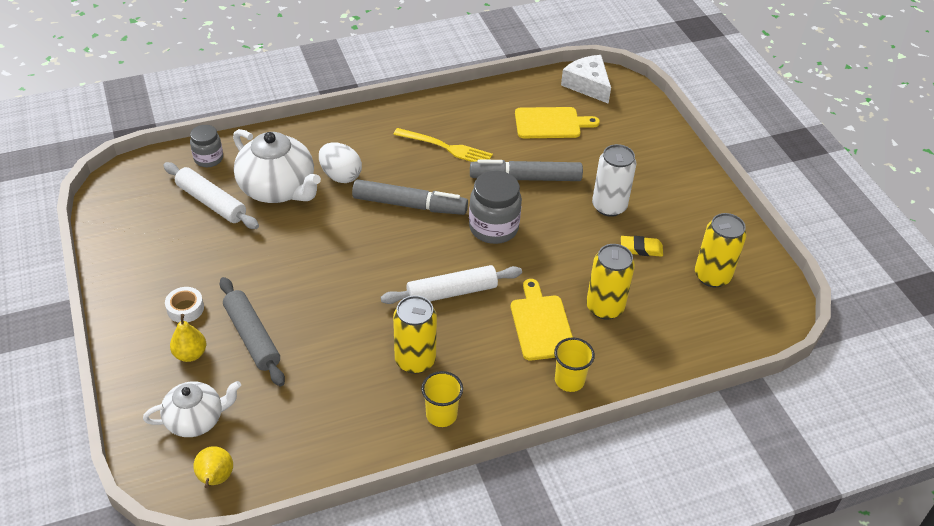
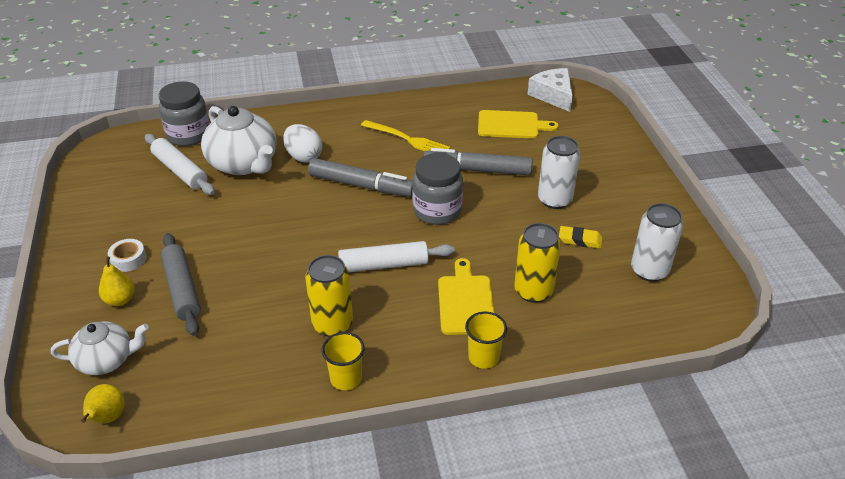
camera: 10 degrees right, 5 degrees down
(208, 159) = (189, 135): grey jar -> grey jar, size x1.62
(712, 276) = (649, 270): yellow can -> white can

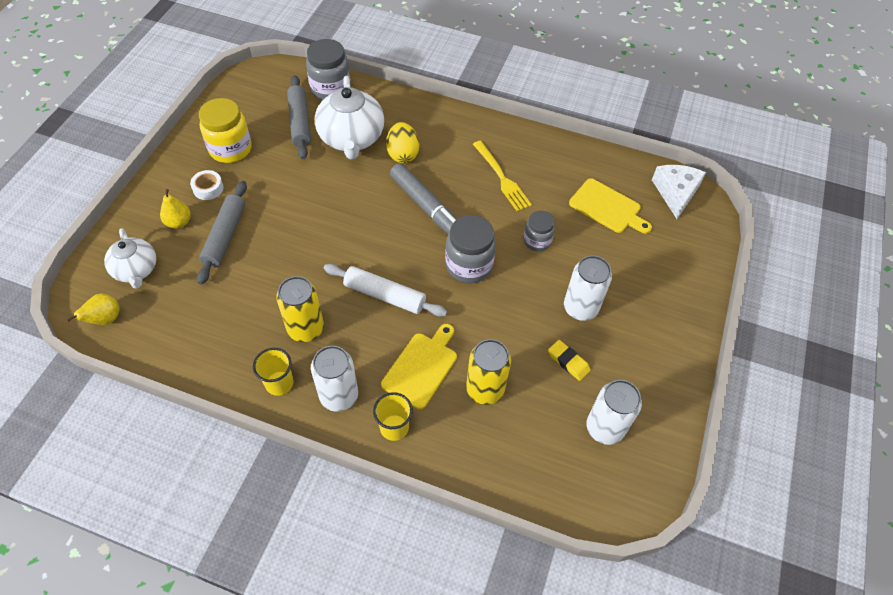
camera: 30 degrees right, 15 degrees up
(107, 360) = (136, 270): white teapot -> white teapot turned 45 degrees clockwise
(125, 219) = (230, 149): none -> yellow jar
(180, 171) = (300, 122): white rolling pin -> grey rolling pin
(304, 156) = (403, 154): white egg -> yellow egg
(412, 359) = (339, 396): none -> white can
(477, 170) = (537, 241): grey marker -> grey jar

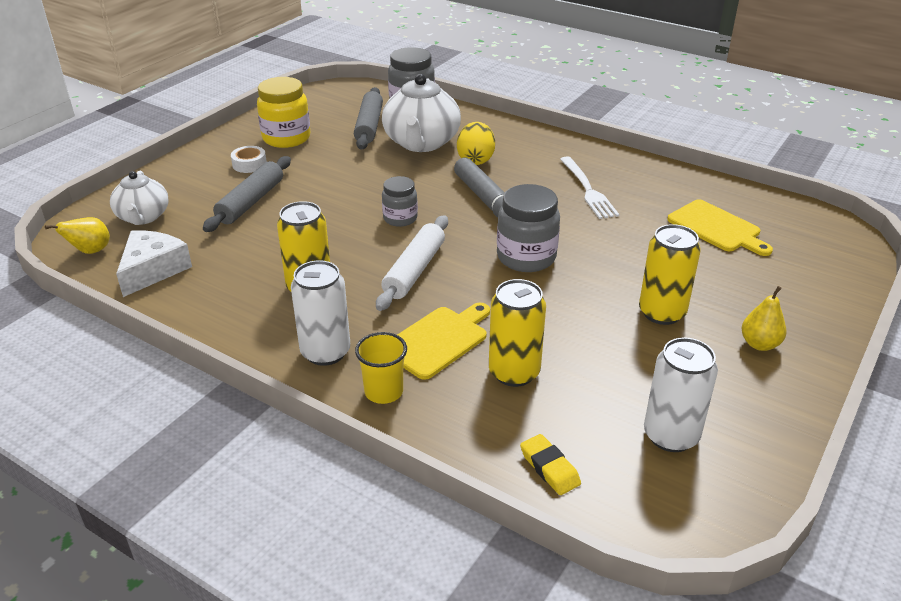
camera: 15 degrees right, 20 degrees down
(179, 222) = (206, 186): yellow pear -> yellow pear (759, 344)
(279, 383) = (258, 330): yellow cup -> none
(385, 295) = (414, 270): white rolling pin -> white rolling pin turned 75 degrees clockwise
(502, 178) = (588, 190): yellow fork -> white fork
(537, 241) = (618, 246): grey jar -> grey jar (400, 218)
(568, 362) = (634, 361): yellow eraser -> yellow eraser (549, 468)
(580, 308) = (662, 313): white can -> yellow can
(676, 193) = (810, 225): white cheese -> white cheese (153, 270)

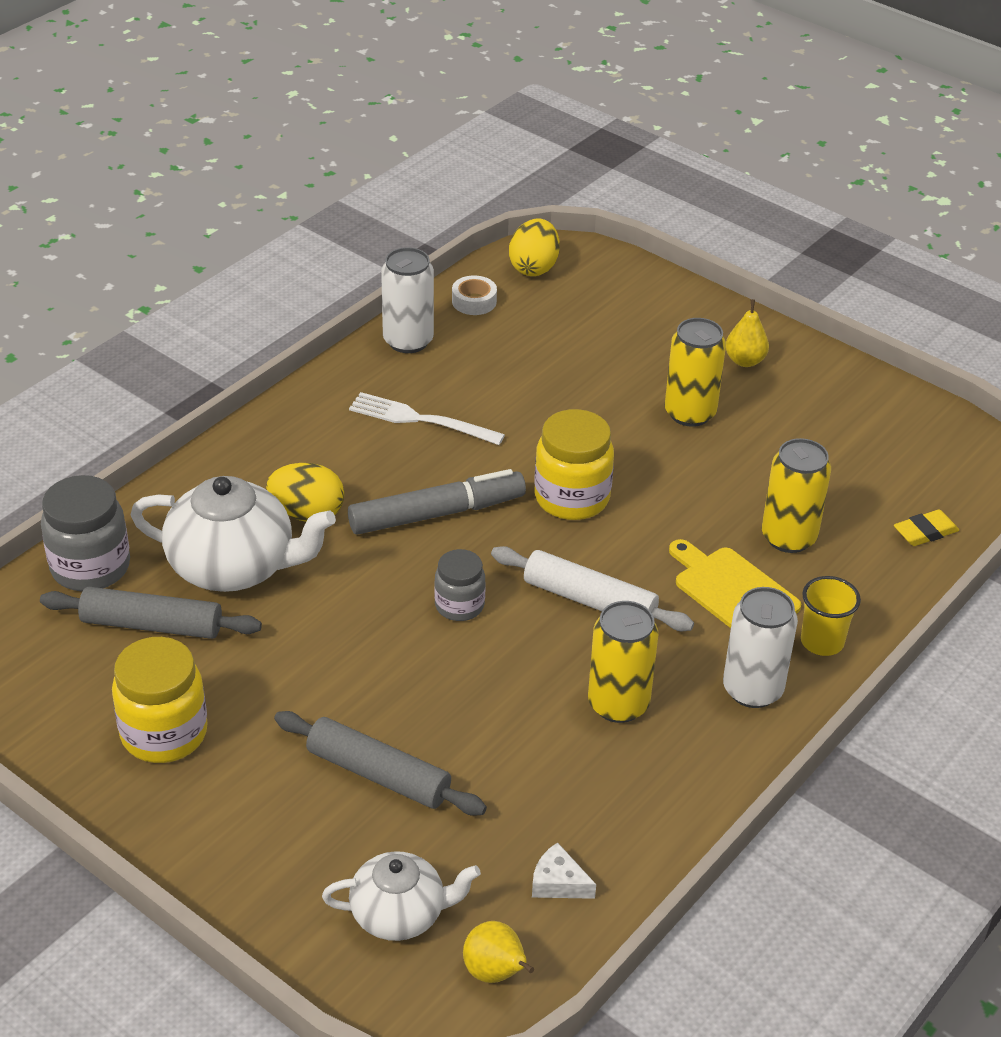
camera: 85 degrees left, 5 degrees up
(153, 270) = (558, 882): white cheese -> white cheese, size x0.55
(249, 164) = (249, 781): white tape -> white tape (474, 301)
(526, 257) = (572, 498): grey jar -> yellow jar
(588, 190) = (419, 420): white fork -> white fork turned 150 degrees counterclockwise
(671, 435) = (877, 447): white can -> white can (408, 341)
(717, 228) = (528, 336): yellow cutting board -> none
(813, 225) = (534, 267): none -> yellow egg

